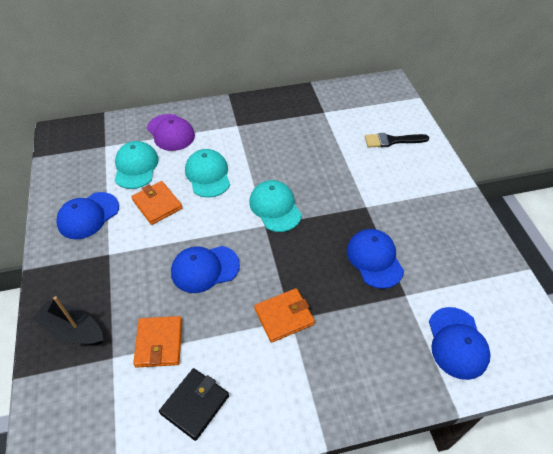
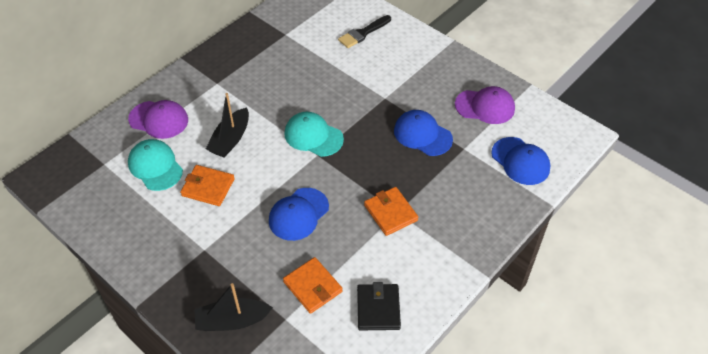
camera: 35 degrees left, 0 degrees up
(88, 215) = (152, 230): blue cap -> none
(208, 175) = (230, 139): turquoise cap -> black boat
(284, 316) = (390, 213): orange wallet -> orange wallet turned 60 degrees counterclockwise
(460, 265) = (485, 106): none -> purple cap

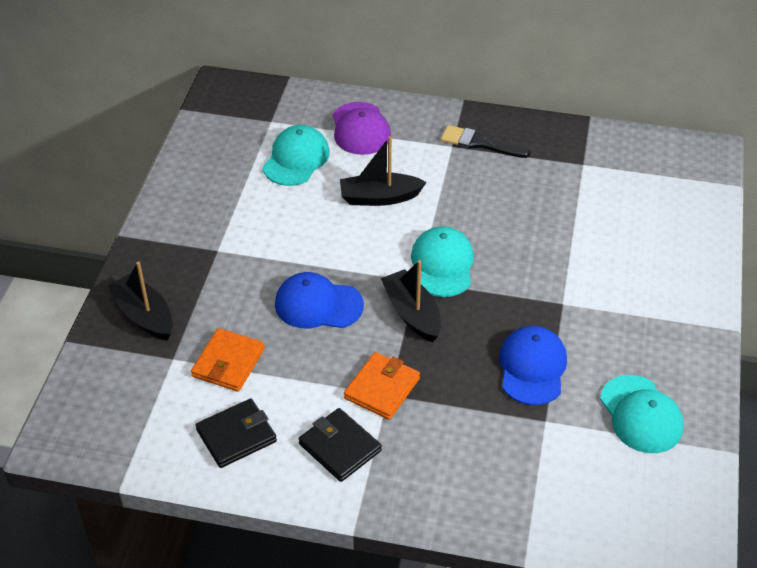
camera: 60 degrees right, 5 degrees down
(208, 187) = (300, 212): orange wallet -> none
(342, 170) = (412, 313): none -> black boat
(363, 33) = (656, 233): black brush -> black brush (479, 143)
(422, 255) = (340, 447): none -> black wallet
(485, 106) = (641, 414): purple cap -> turquoise cap
(520, 161) = (574, 493): blue cap -> none

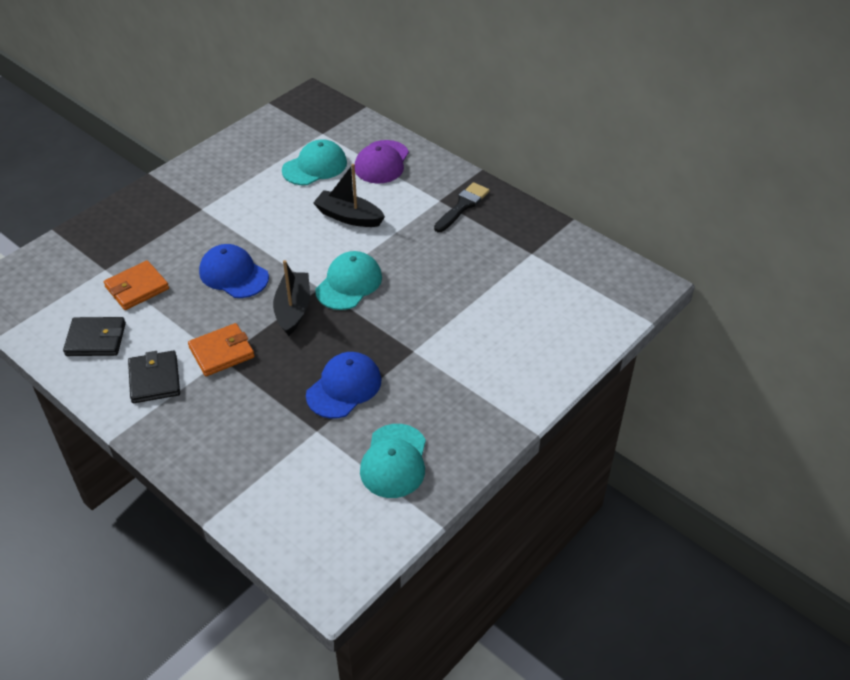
camera: 30 degrees right, 0 degrees up
(144, 316) = (114, 233): black boat -> none
(479, 143) = (462, 206): black brush -> black brush turned 75 degrees clockwise

